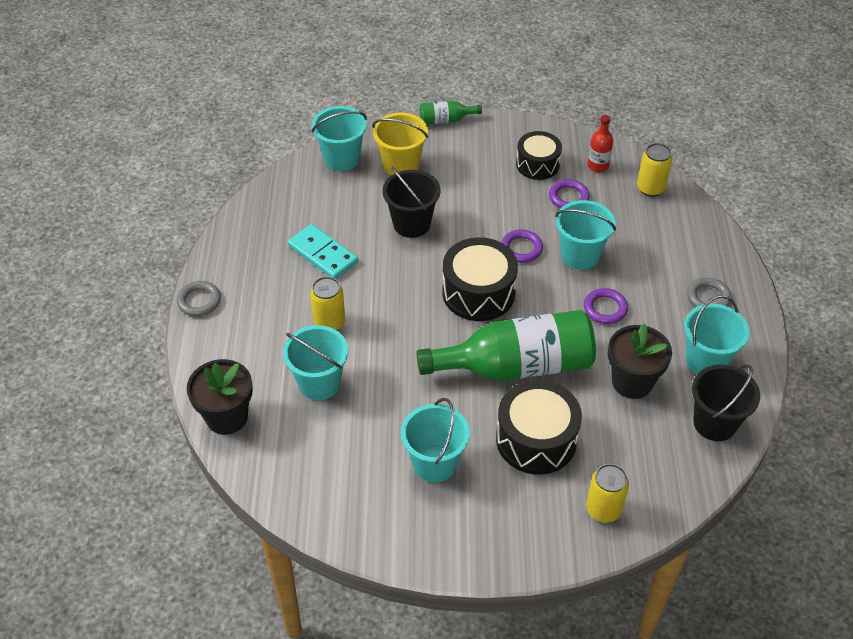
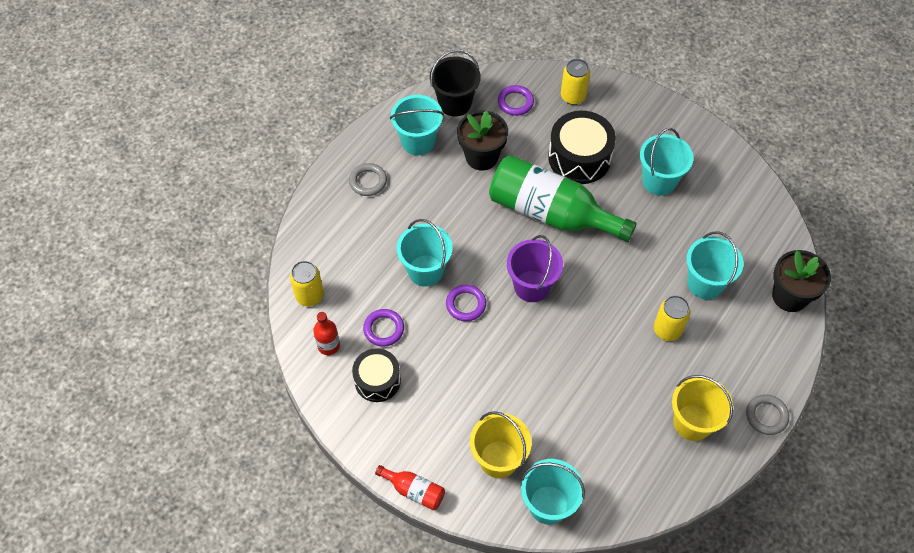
camera: 145 degrees left, 10 degrees up
(262, 264) = (692, 422): none -> yellow bucket
(323, 254) = (633, 400): turquoise domino -> none
(411, 224) = (536, 385): black bucket -> none
(445, 120) = (414, 490): green bottle -> red bottle
(478, 292) = (531, 286): black drum -> purple bucket
(605, 308) = (449, 217): purple ring -> purple ring (515, 102)

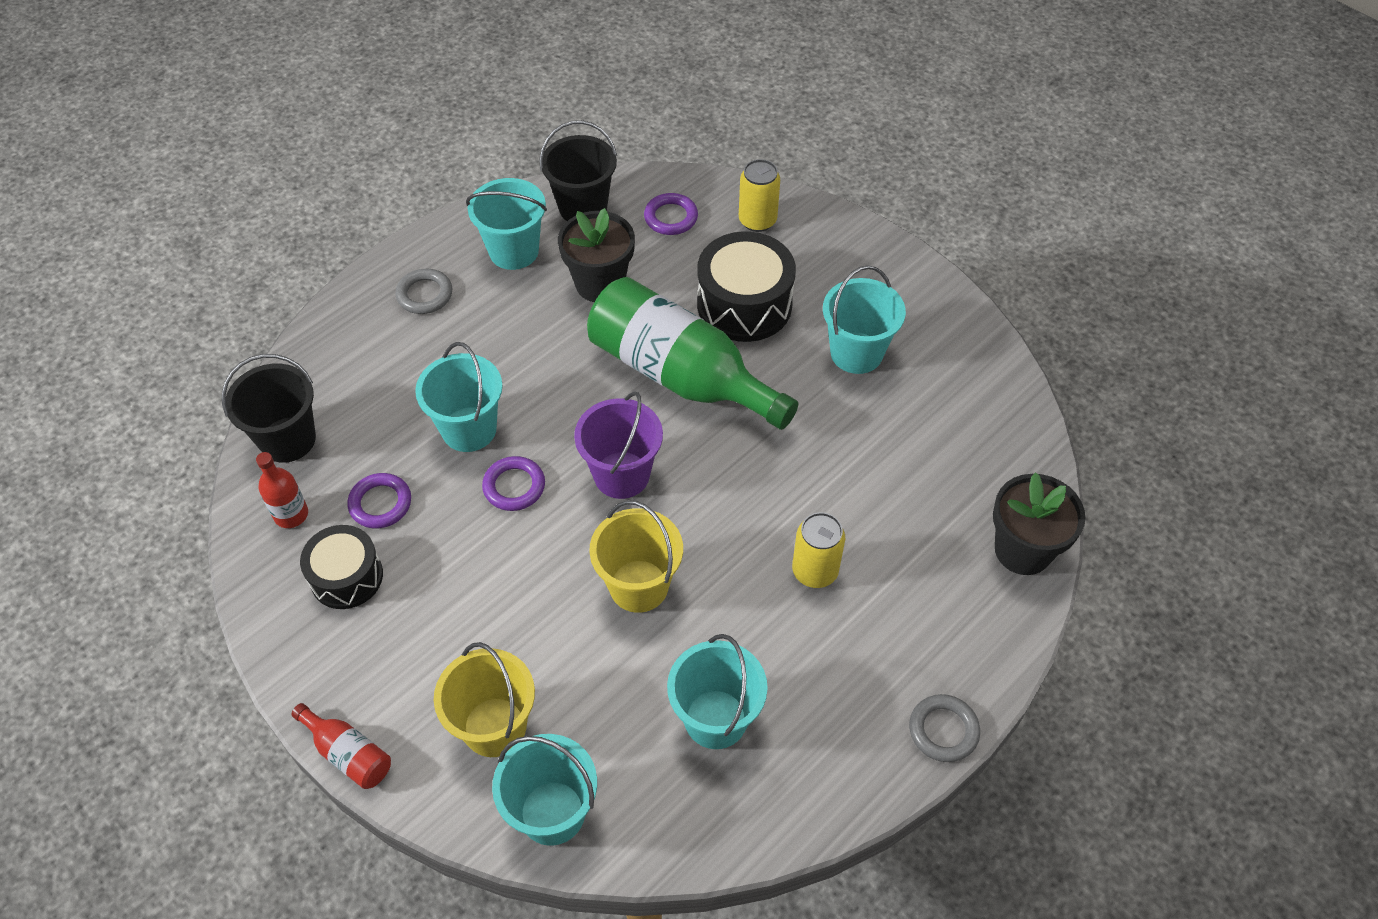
camera: 10 degrees right, 5 degrees down
(309, 296) = (288, 439): yellow can -> black bucket
(692, 422) = (820, 721): yellow bucket -> yellow bucket (638, 586)
(705, 283) = (891, 510): turquoise bucket -> turquoise bucket (715, 719)

